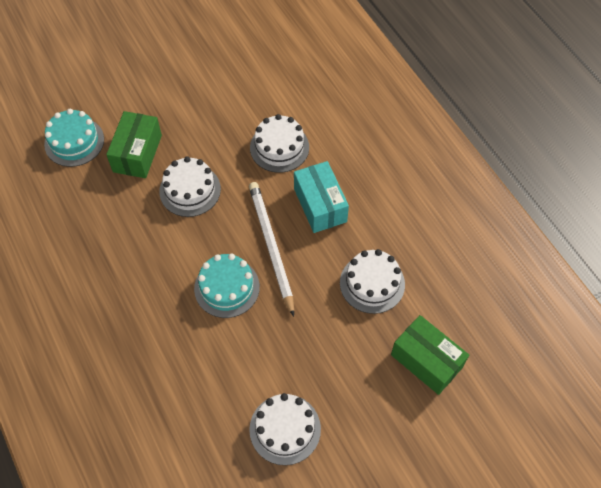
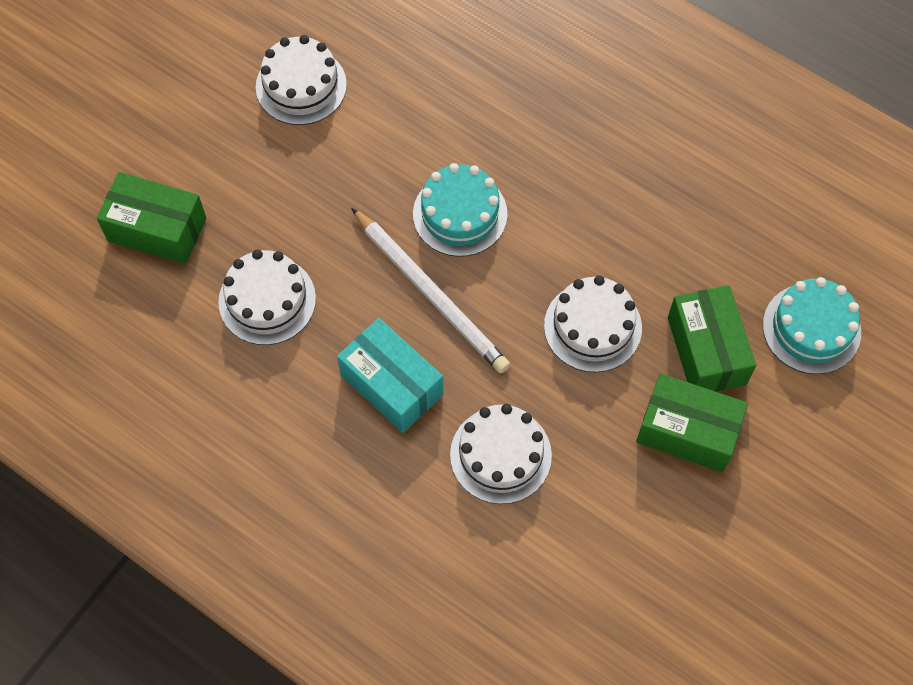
camera: 155 degrees right, 5 degrees up
(176, 120) = (687, 431): none -> green box

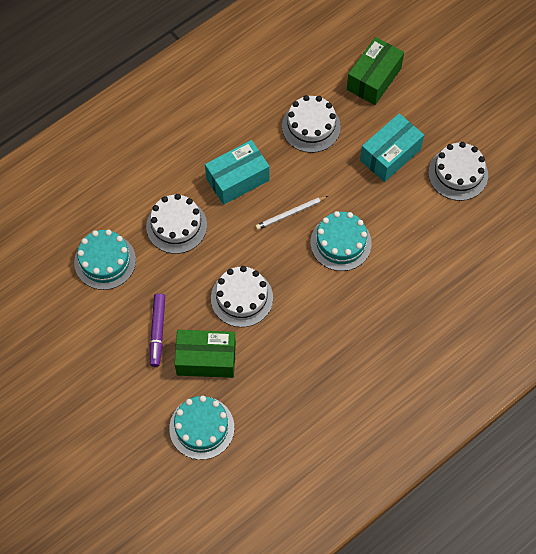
camera: 105 degrees right, 0 degrees up
(291, 179) = (390, 155): none -> turquoise box
(431, 293) = (290, 213): white pencil -> white pencil, size x0.55
(597, 548) = (105, 261): none -> turquoise cake
(687, 431) = (157, 331): green box -> purple marker

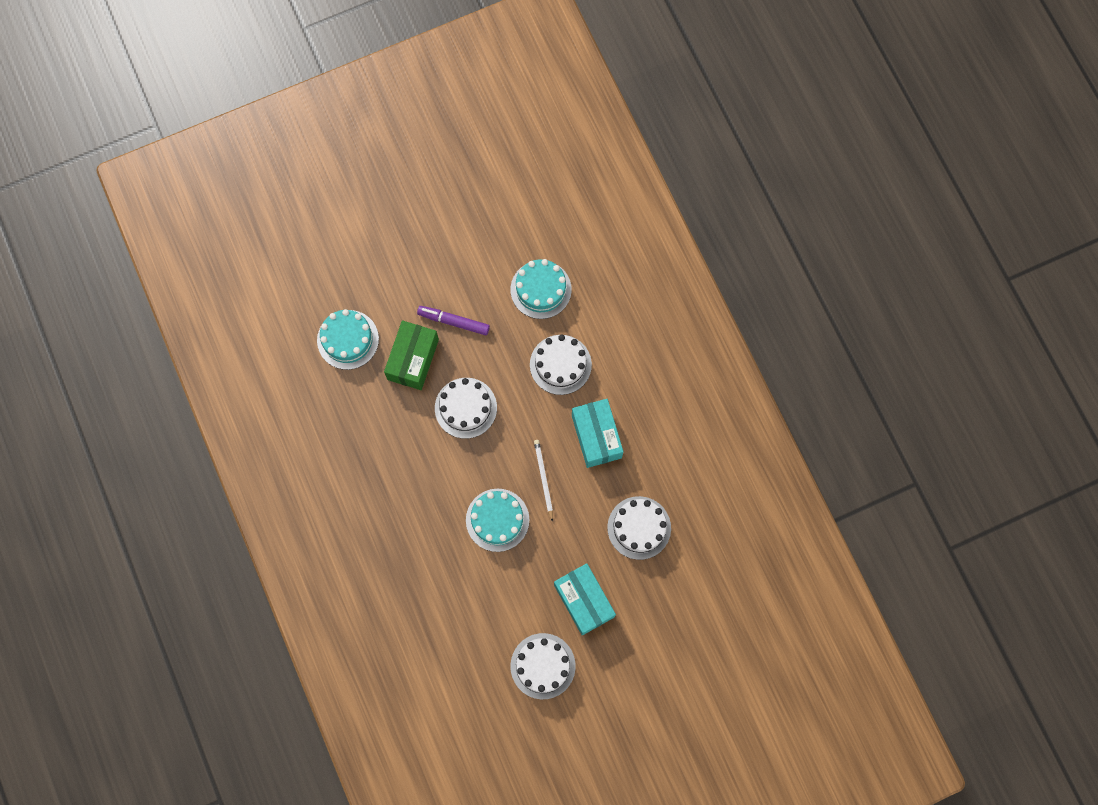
camera: 105 degrees right, 10 degrees up
(374, 79) = (681, 612): green box -> none

